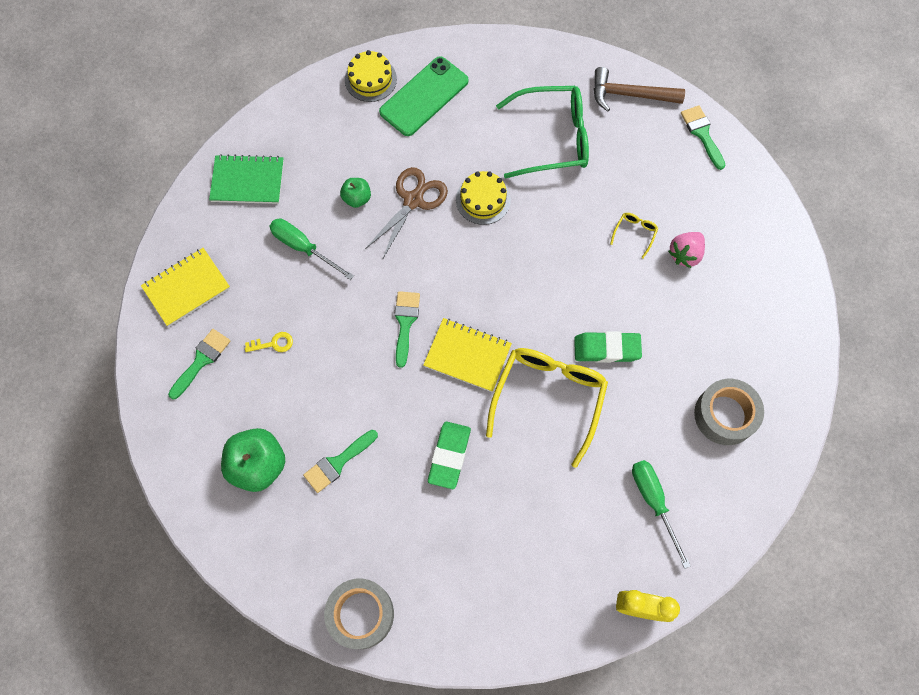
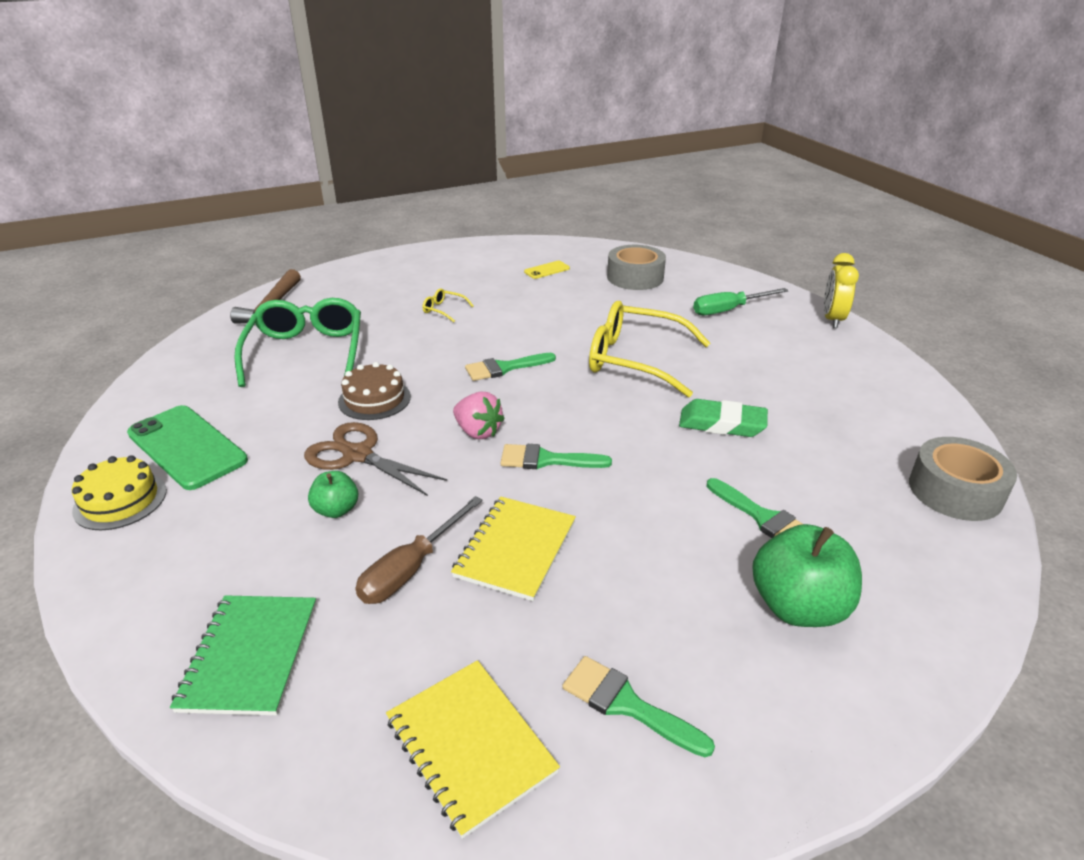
camera: 90 degrees left, 35 degrees down
(273, 343) = (585, 599): yellow key -> none
(303, 247) = (411, 569): green screwdriver -> brown screwdriver
(467, 355) = (590, 411): yellow notebook -> yellow notebook (515, 549)
(483, 200) = (374, 399): yellow cake -> brown cake
(606, 349) = (575, 327): green eraser -> none
(685, 254) = (472, 287): pink strawberry -> pink strawberry (478, 432)
(702, 134) = (339, 275): green brush -> green brush (504, 368)
(734, 325) = (547, 270): none -> yellow phone

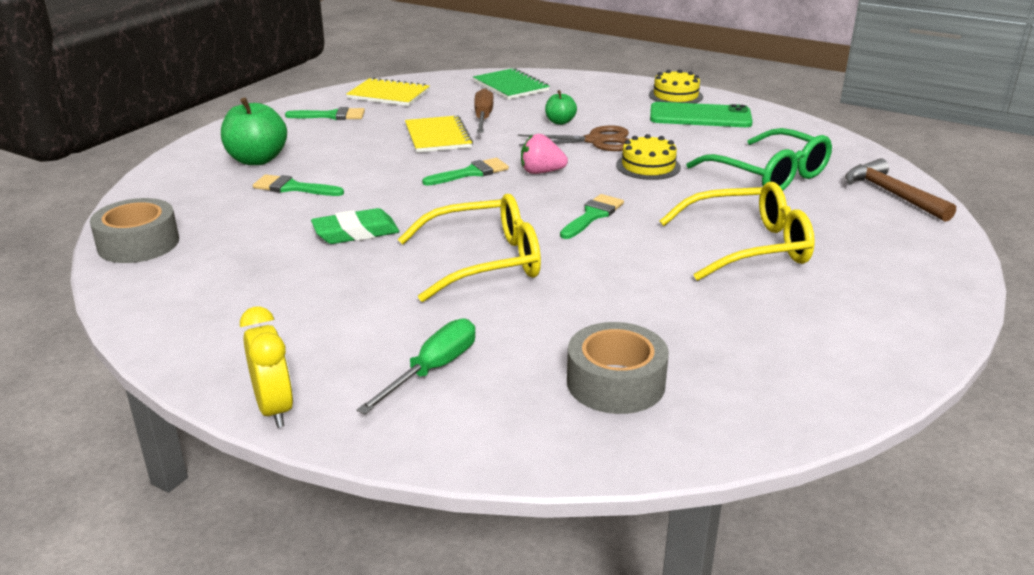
camera: 145 degrees right, 5 degrees down
(374, 399) = (648, 166): brown cake -> yellow cake
(444, 310) = (747, 246): yellow glasses -> yellow glasses, size x2.46
(547, 270) = (746, 347): yellow phone -> none

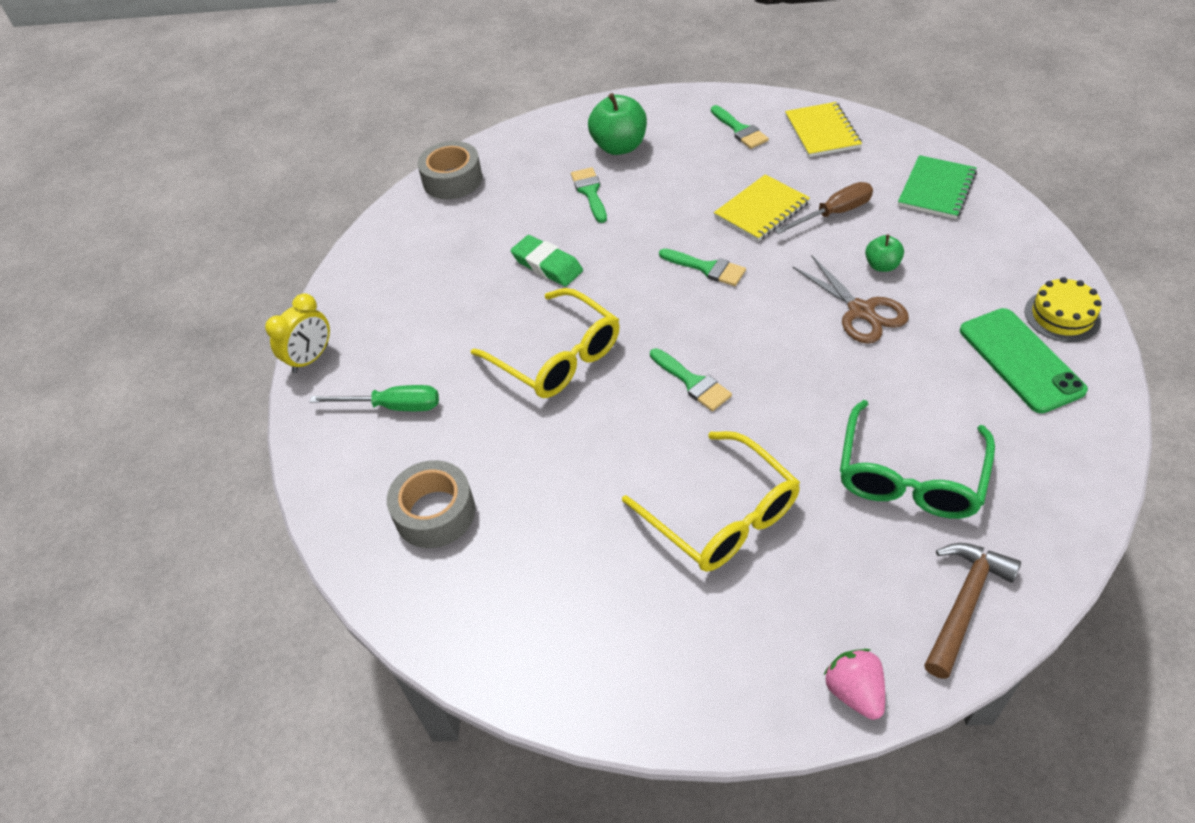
camera: 65 degrees right, 20 degrees up
(541, 172) = (751, 309): pink strawberry -> pink strawberry (854, 692)
(593, 215) = (692, 382): green brush -> green brush turned 45 degrees clockwise
(648, 166) = (837, 374): yellow cake -> none

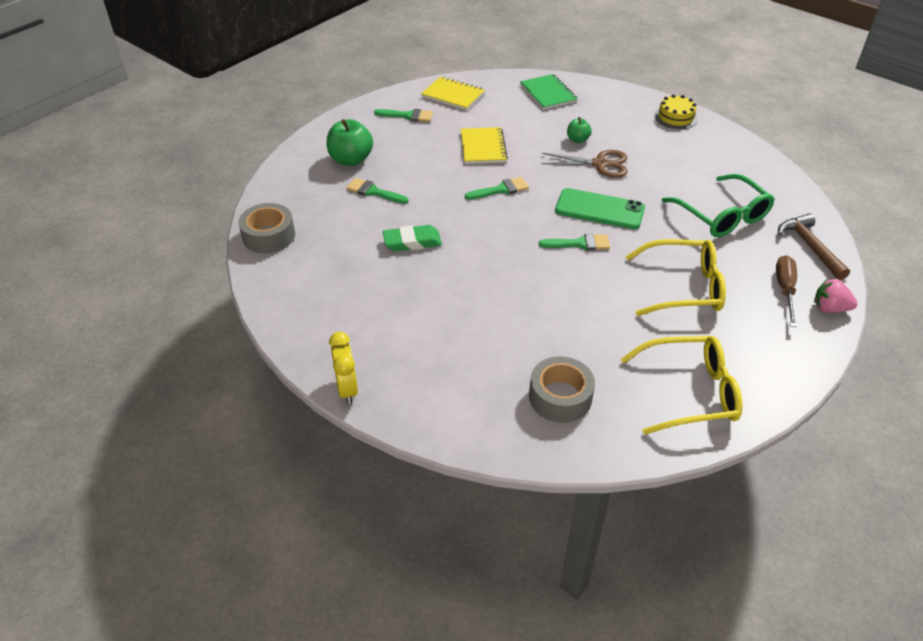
camera: 55 degrees left, 5 degrees down
(393, 406) = (446, 371): green screwdriver -> none
(557, 357) = (495, 280): yellow glasses -> yellow glasses (689, 392)
(834, 213) = (520, 129): brown screwdriver -> brown screwdriver (785, 290)
(1020, 360) = (688, 143): green phone -> green phone (599, 209)

